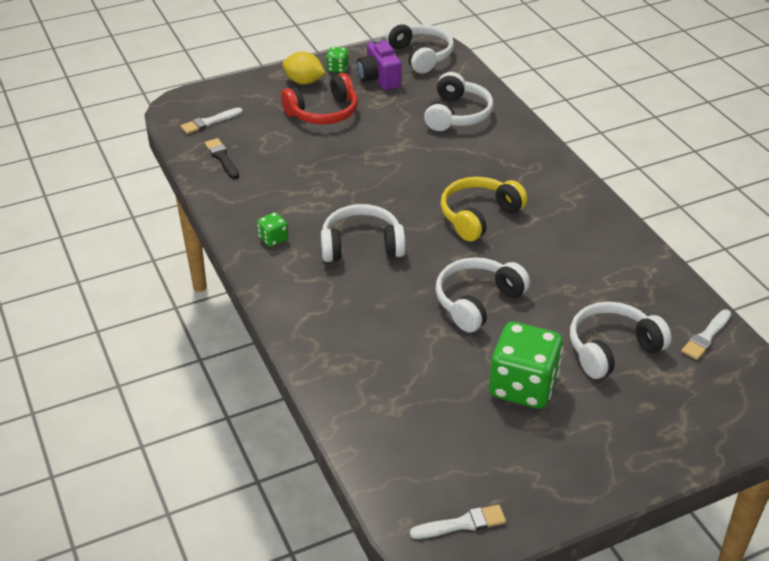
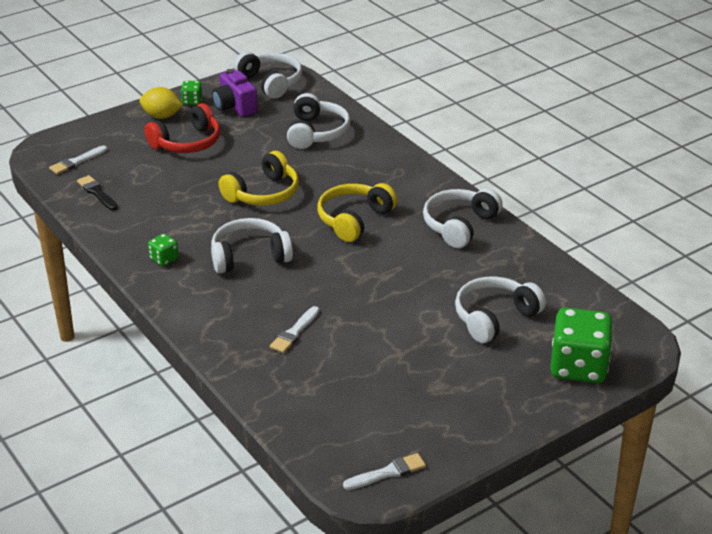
camera: 10 degrees left, 5 degrees down
(389, 176) = (263, 193): none -> yellow headphones
(477, 302) = (367, 292): white headphones -> white headphones (459, 225)
(523, 386) = (421, 357): green dice -> green dice (578, 367)
(706, 337) = (575, 298): white brush -> white brush (294, 332)

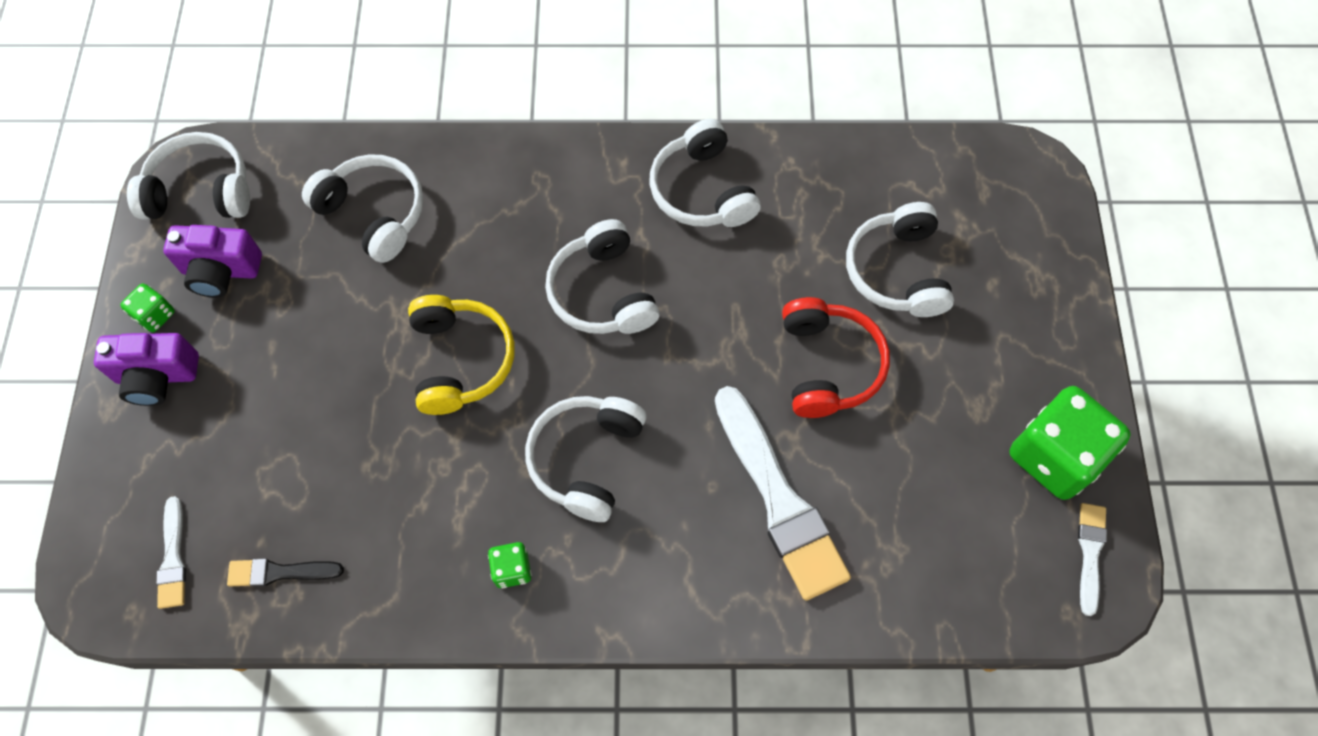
camera: 55 degrees left, 30 degrees up
(162, 116) = (157, 376): yellow lemon -> purple camera
(187, 143) = (256, 382): red headphones -> red headphones (828, 365)
(294, 332) = (779, 500): white brush -> white brush, size x2.09
(354, 220) = (602, 292): yellow headphones -> white headphones
(578, 367) = (1031, 250): green dice -> green dice (1054, 456)

